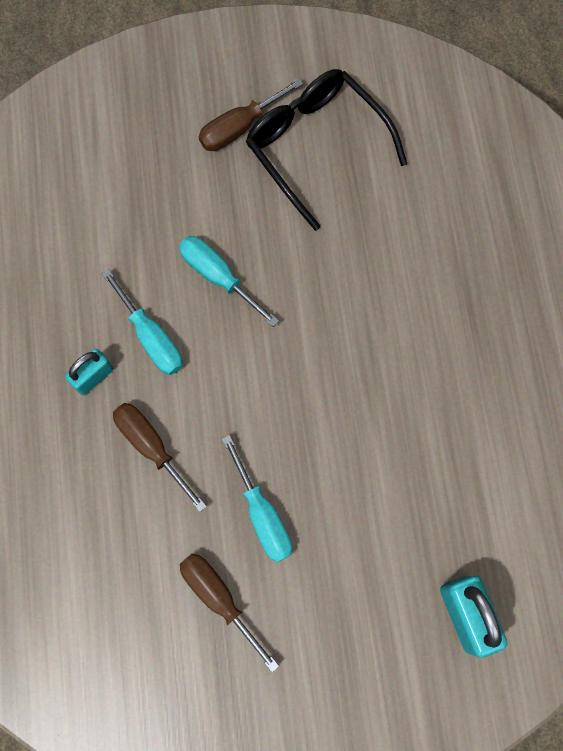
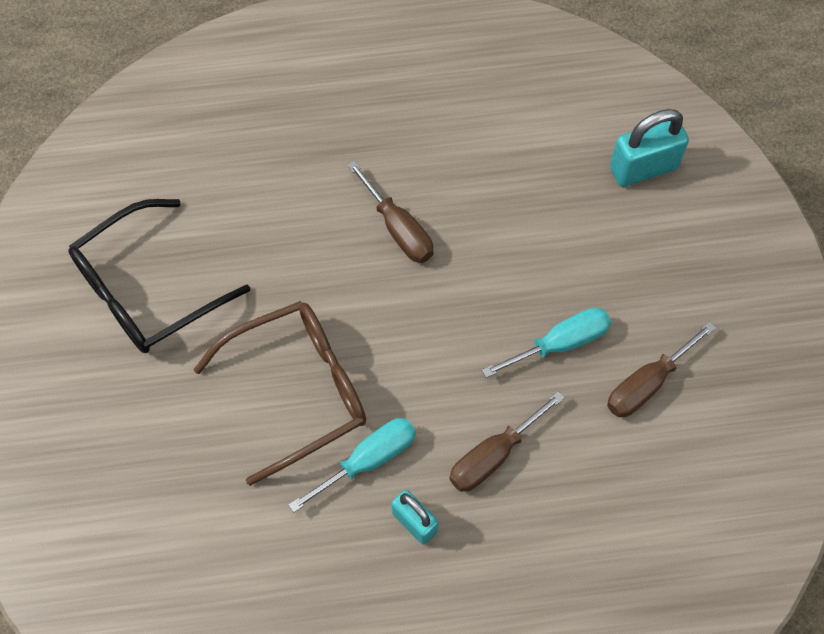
camera: 90 degrees left, 10 degrees down
(218, 276) = (298, 390): turquoise screwdriver -> brown glasses
(239, 127) = (114, 370): brown screwdriver -> brown screwdriver (398, 229)

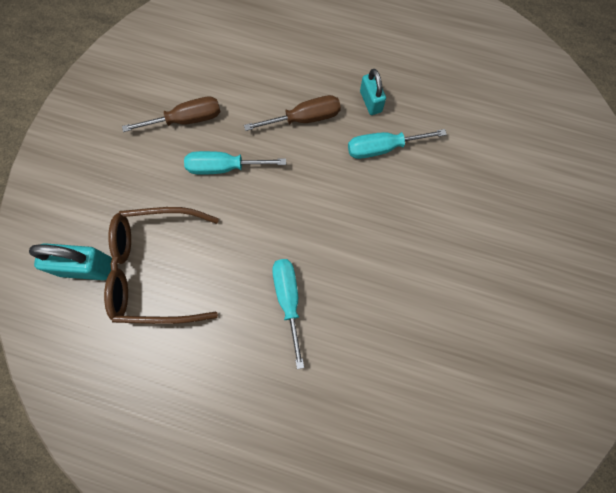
camera: 155 degrees left, 10 degrees up
(147, 290) = (493, 334): black glasses -> none
(298, 390) = (409, 211): brown glasses -> brown glasses (156, 269)
(398, 229) = (288, 300): brown screwdriver -> turquoise screwdriver

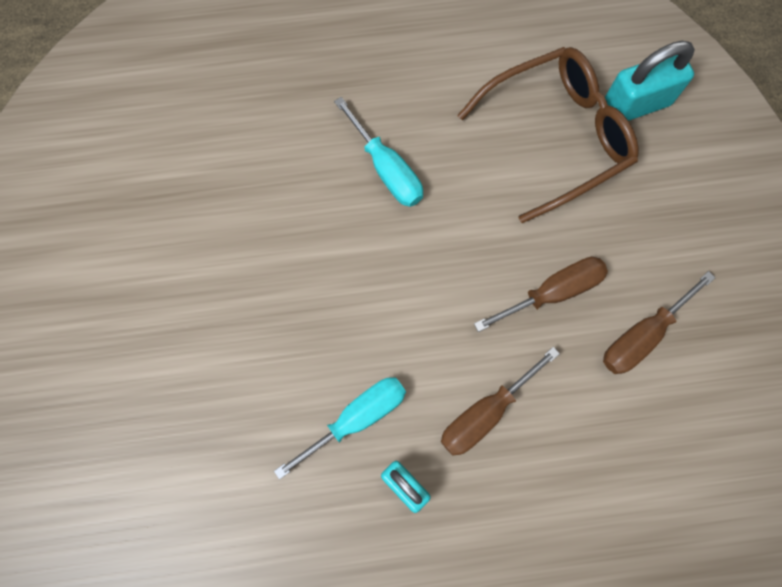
camera: 155 degrees right, 0 degrees up
(224, 167) = (553, 292): turquoise screwdriver -> brown screwdriver

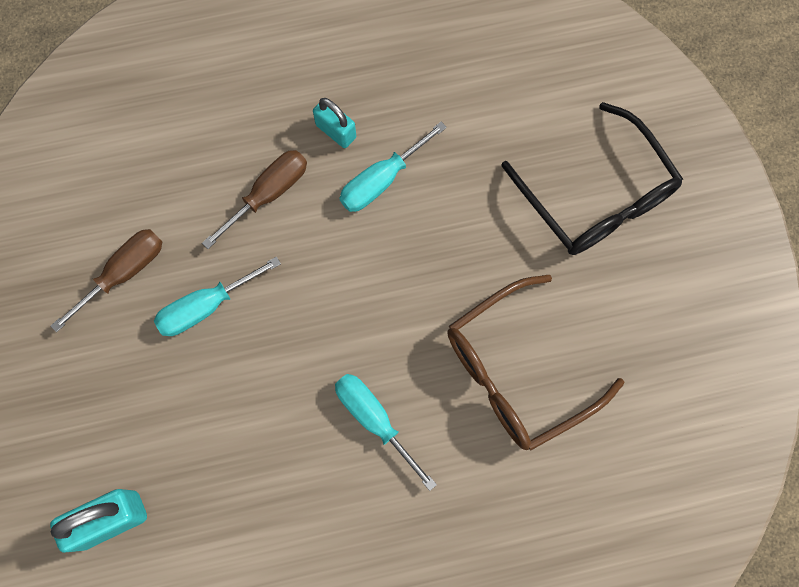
camera: 175 degrees right, 0 degrees up
(120, 378) = (596, 196): none -> black glasses
(553, 292) = (206, 306): brown screwdriver -> turquoise screwdriver
(557, 136) = (197, 474): brown glasses -> brown glasses (517, 371)

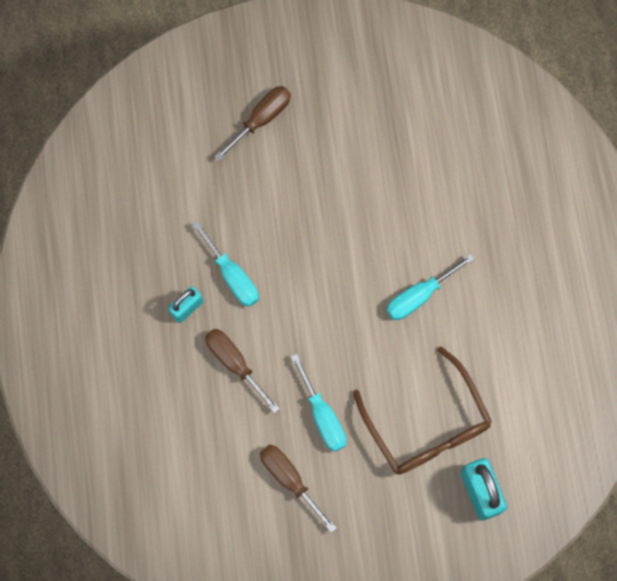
camera: 85 degrees left, 0 degrees up
(517, 371) = (391, 192): brown glasses -> brown glasses (426, 424)
(596, 196) = (261, 119): black glasses -> brown screwdriver

